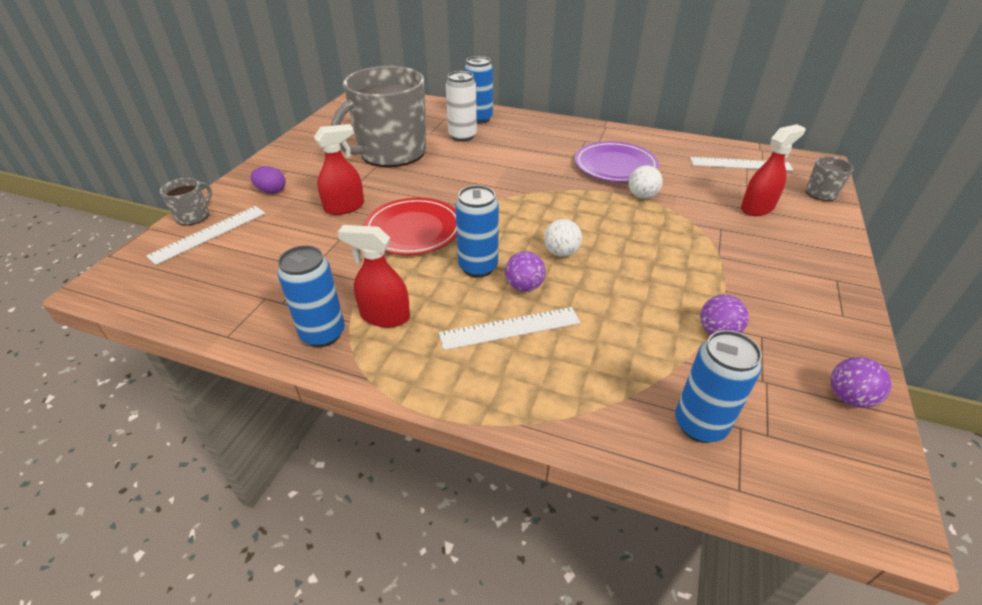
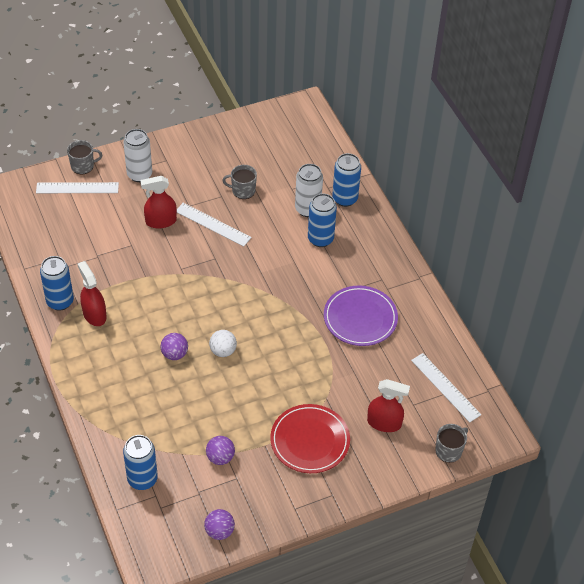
camera: 45 degrees right, 10 degrees up
(271, 191) = (139, 174): purple egg -> white can
(344, 207) = (160, 221): red spray bottle -> red spray bottle turned 150 degrees clockwise
(391, 153) = (243, 190): grey mug -> grey mug, size x0.40
(413, 230) = (173, 270): red plate -> red plate (310, 441)
(478, 267) = (170, 323): blue can -> blue can (320, 239)
(510, 328) = (136, 370): white ruler -> white ruler (213, 224)
(642, 196) = (332, 355): white ball -> none

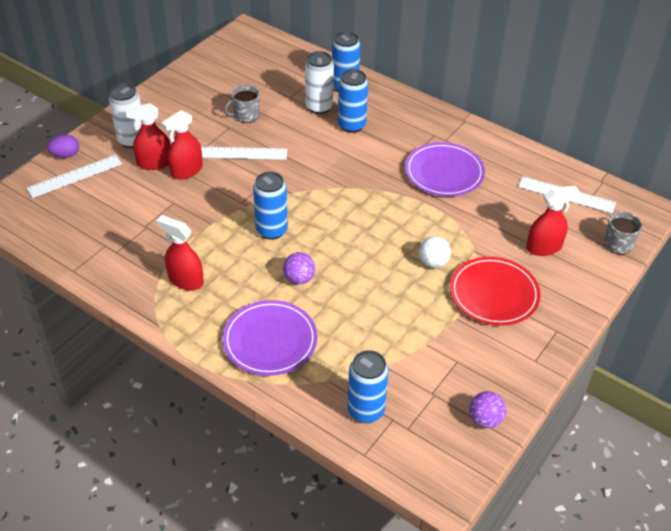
camera: 30 degrees left, 5 degrees down
(60, 301) = (138, 284): blue can -> blue can (271, 230)
(83, 166) = (66, 155): grey mug -> purple egg
(117, 392) = (270, 340): none -> purple plate
(142, 203) = (154, 163): none -> red spray bottle
(220, 457) = (425, 350): purple ball -> none
(223, 351) = (344, 255): white ball -> white ball (433, 262)

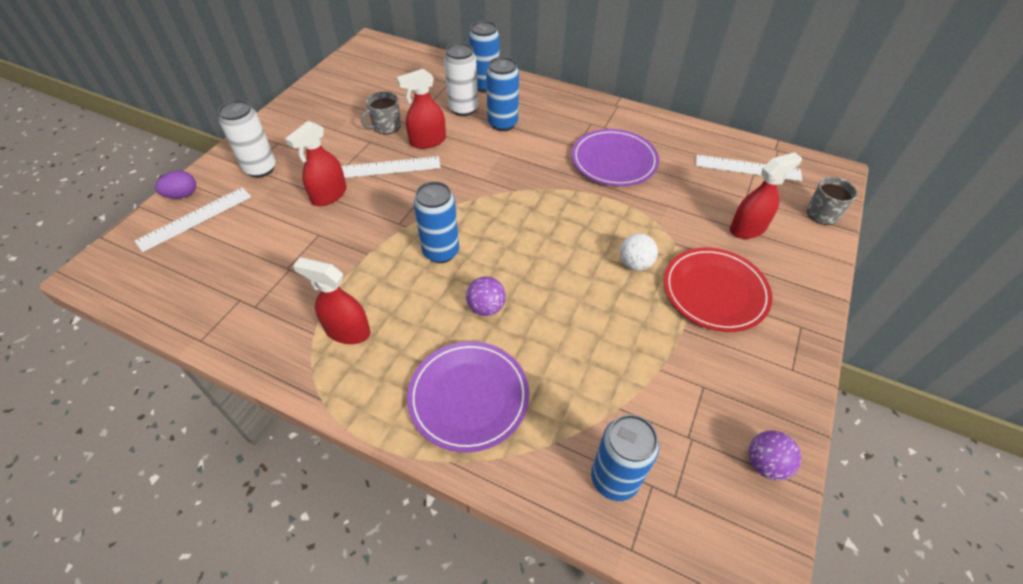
camera: 10 degrees left, 5 degrees up
(154, 163) = (290, 191): red spray bottle -> red spray bottle (427, 141)

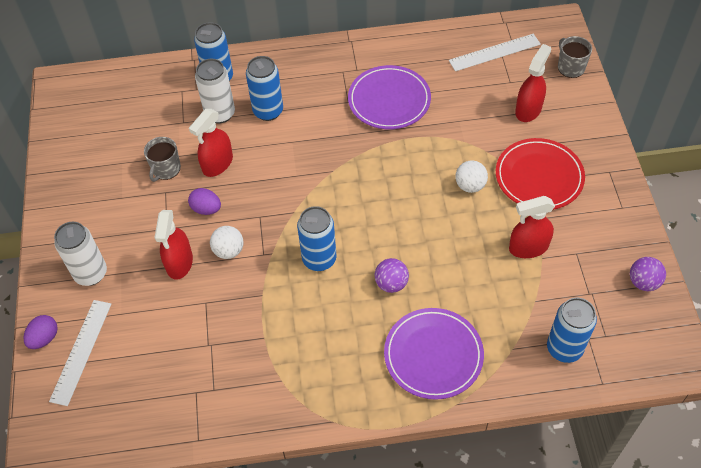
camera: 30 degrees left, 5 degrees up
(347, 331) = (305, 363): red spray bottle -> red spray bottle (528, 247)
(374, 206) = (229, 251): none -> white ball
(388, 167) = (206, 209): white ruler -> purple egg

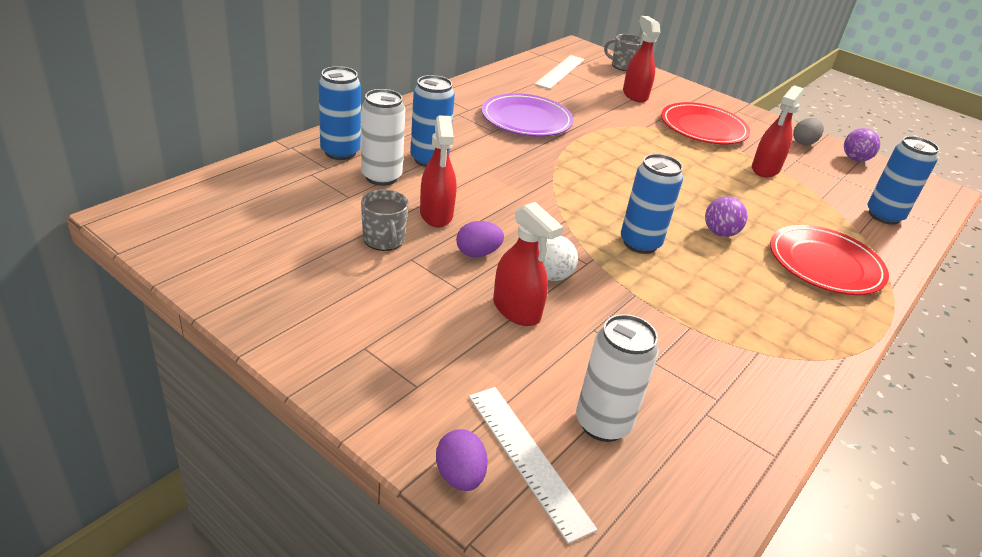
camera: 50 degrees left, 20 degrees down
(91, 273) = (426, 373): white can -> white can (602, 423)
(433, 355) = (825, 264): purple plate -> red plate
(470, 185) = (669, 149): white ball -> none
(619, 239) = (804, 143): none -> grey egg

